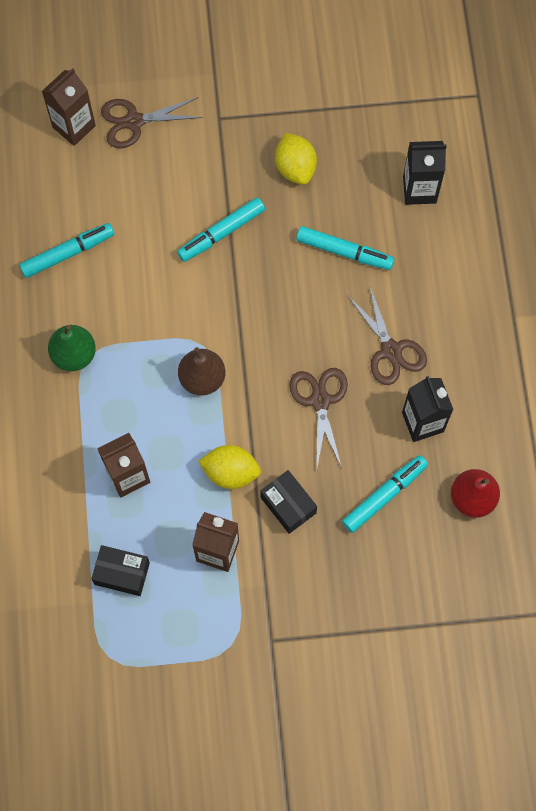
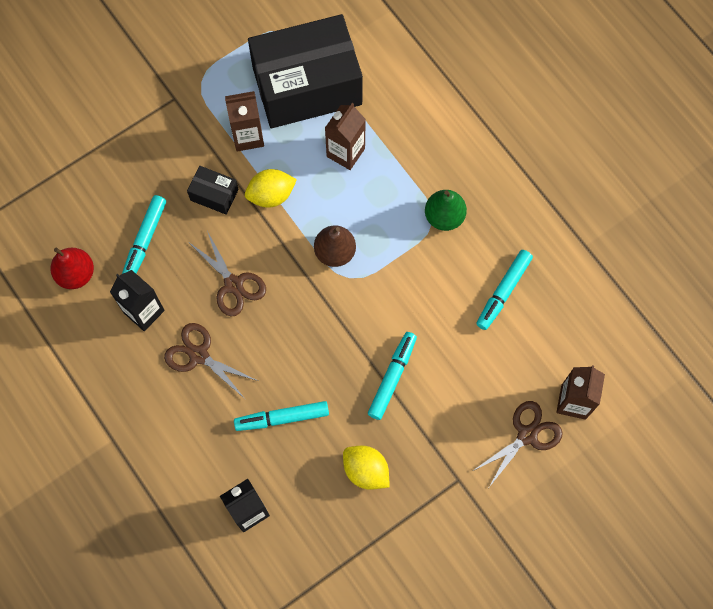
camera: 150 degrees right, 0 degrees up
(122, 573) = (307, 86): black box -> black box, size x2.45

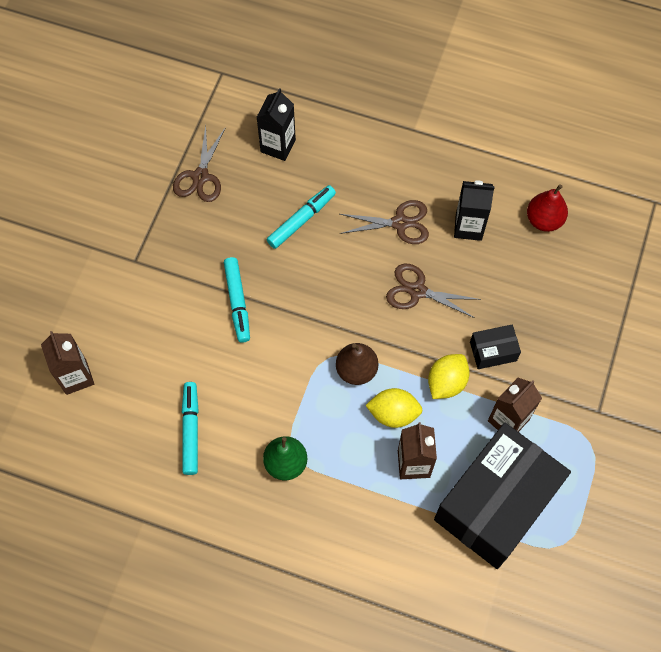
camera: 145 degrees right, 5 degrees down
(145, 240) = (515, 279): turquoise marker -> none
(366, 470) = (210, 224): yellow lemon -> yellow lemon (393, 413)
(527, 435) = (99, 327): brown scissors -> brown scissors (200, 177)

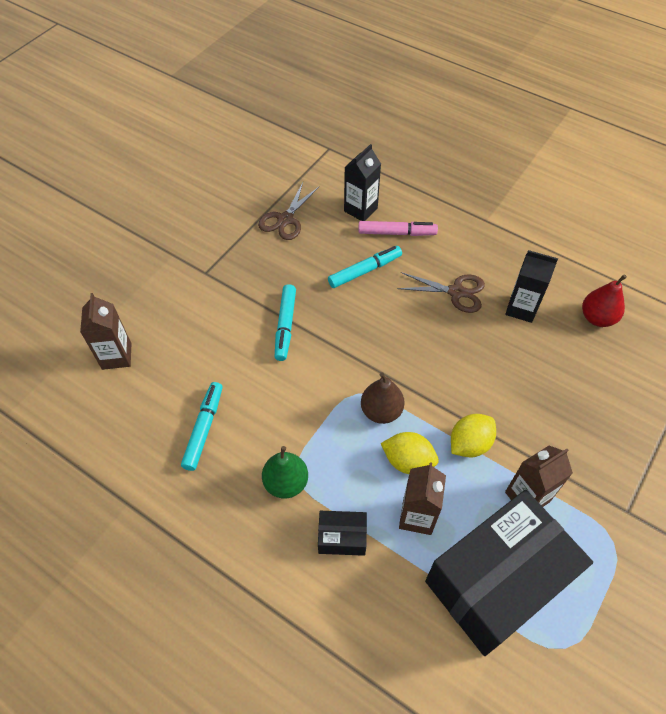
camera: 15 degrees right, 10 degrees down
(323, 166) = (397, 233): none -> pink marker
(417, 291) = (459, 353): brown scissors -> none
(493, 351) = (524, 425): black box -> black box (342, 537)

